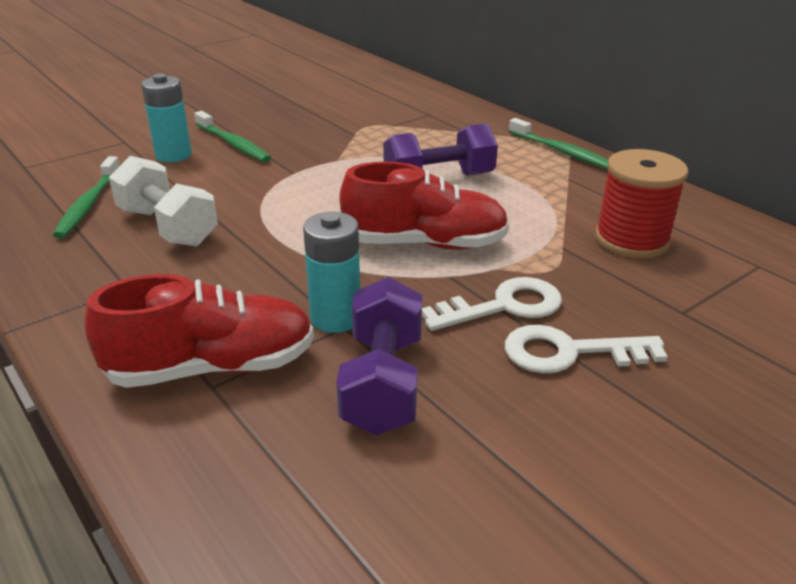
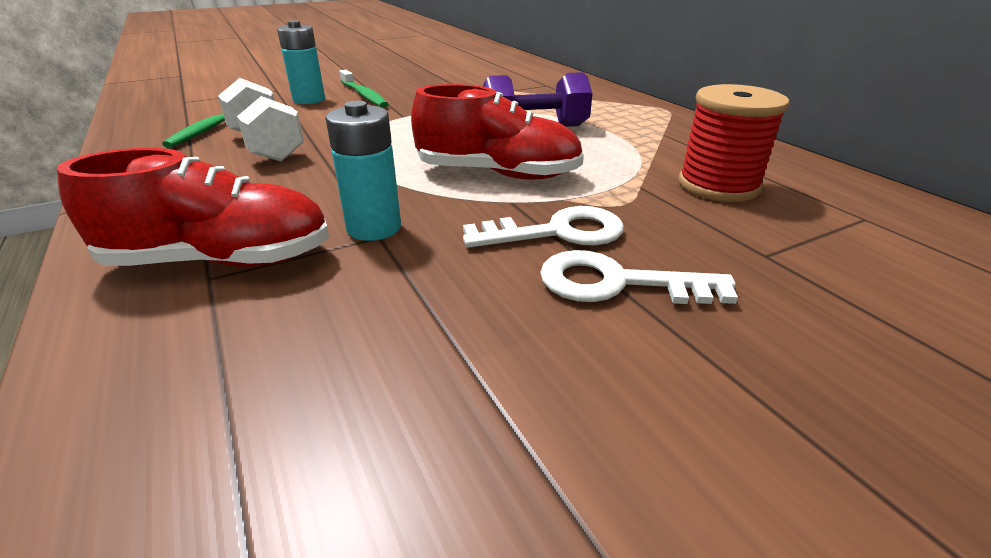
camera: 10 degrees right, 0 degrees up
(383, 383) = (389, 293): purple dumbbell -> none
(562, 152) = (663, 115): green toothbrush -> none

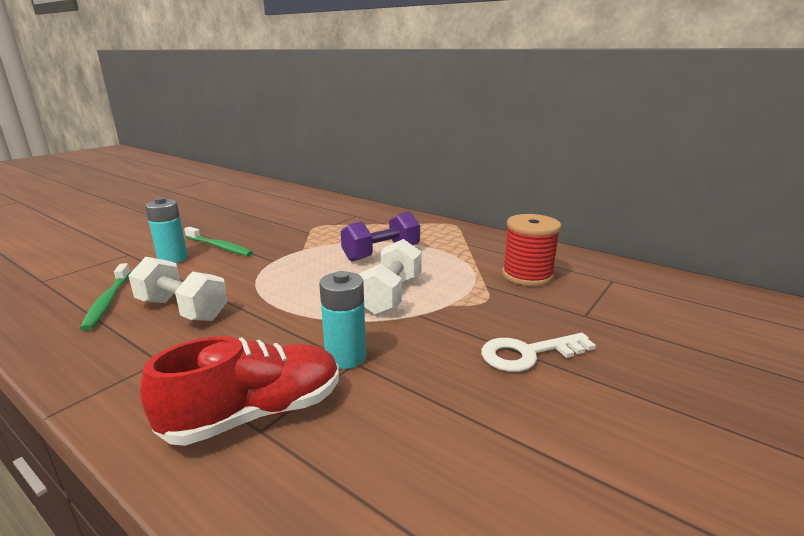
camera: 25 degrees left, 10 degrees down
(498, 174) = (390, 295): red shoe -> white dumbbell
(557, 232) = (466, 329): white key -> none

